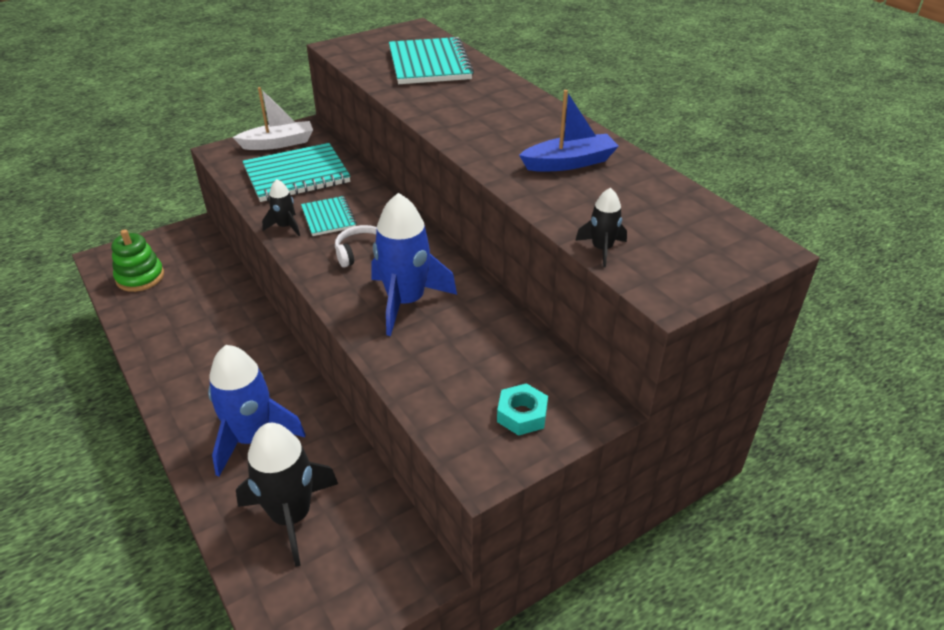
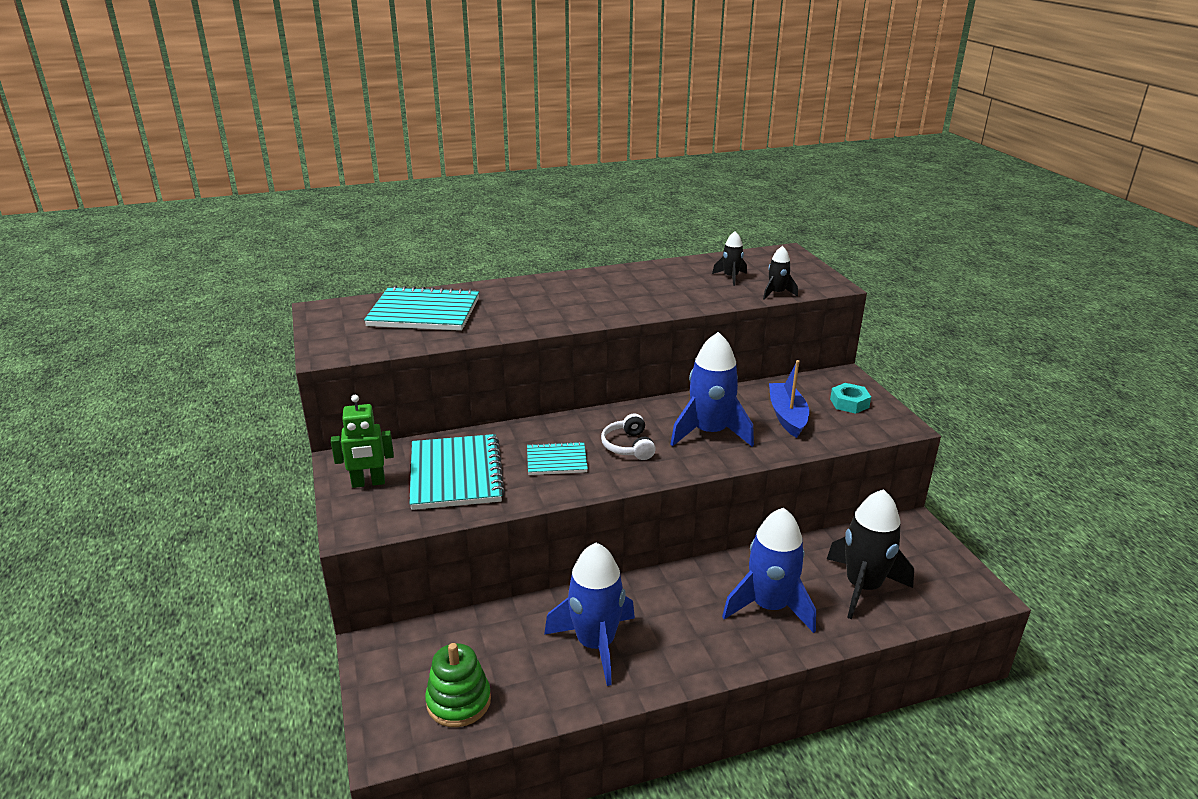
camera: 75 degrees left, 10 degrees down
(198, 332) = (595, 644): none -> blue rocket
(278, 143) = (368, 483): white boat -> green robot
(285, 227) = (560, 488): black rocket -> black rocket (731, 277)
(569, 163) = (656, 285): blue boat -> blue boat (787, 416)

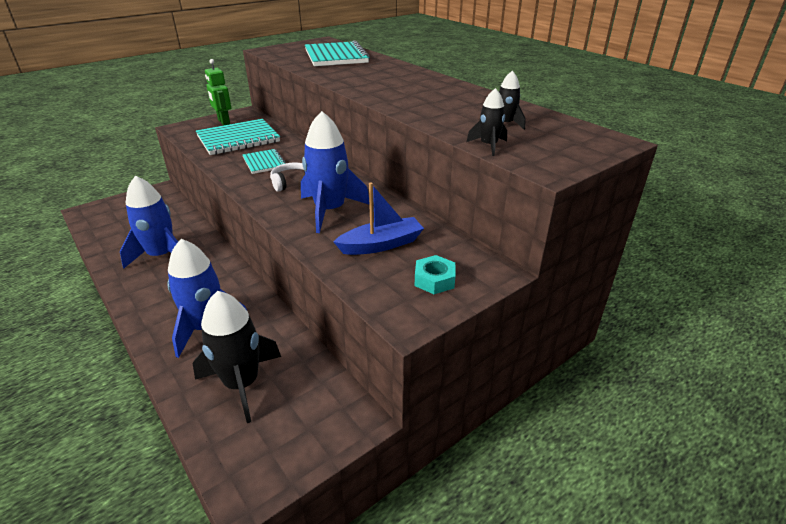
camera: 70 degrees right, 5 degrees up
(458, 701) = (115, 222): green stacking toy -> none

